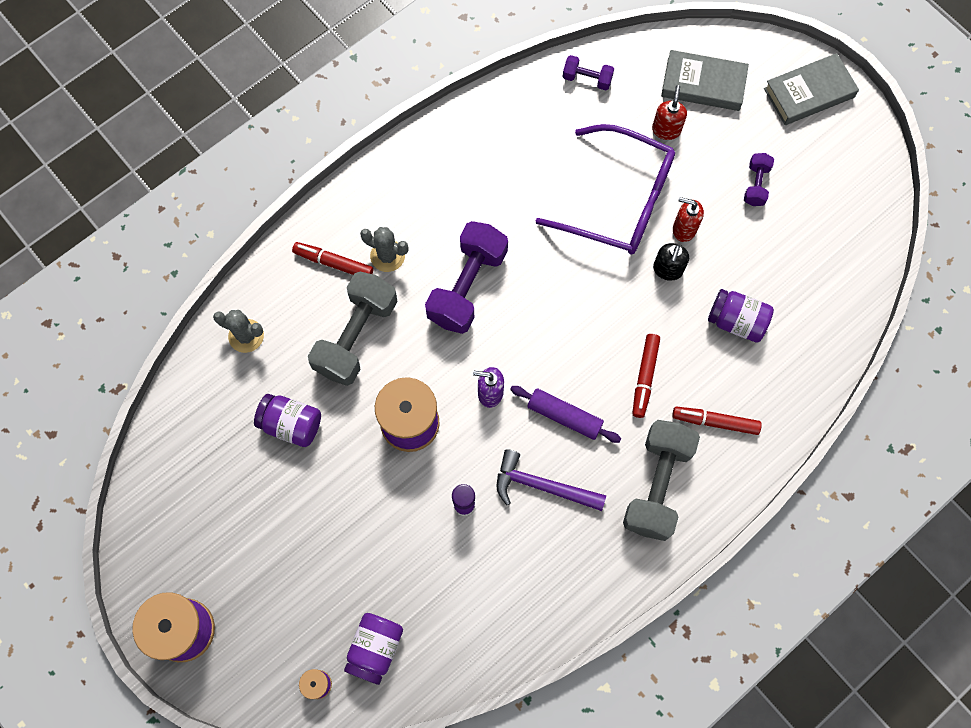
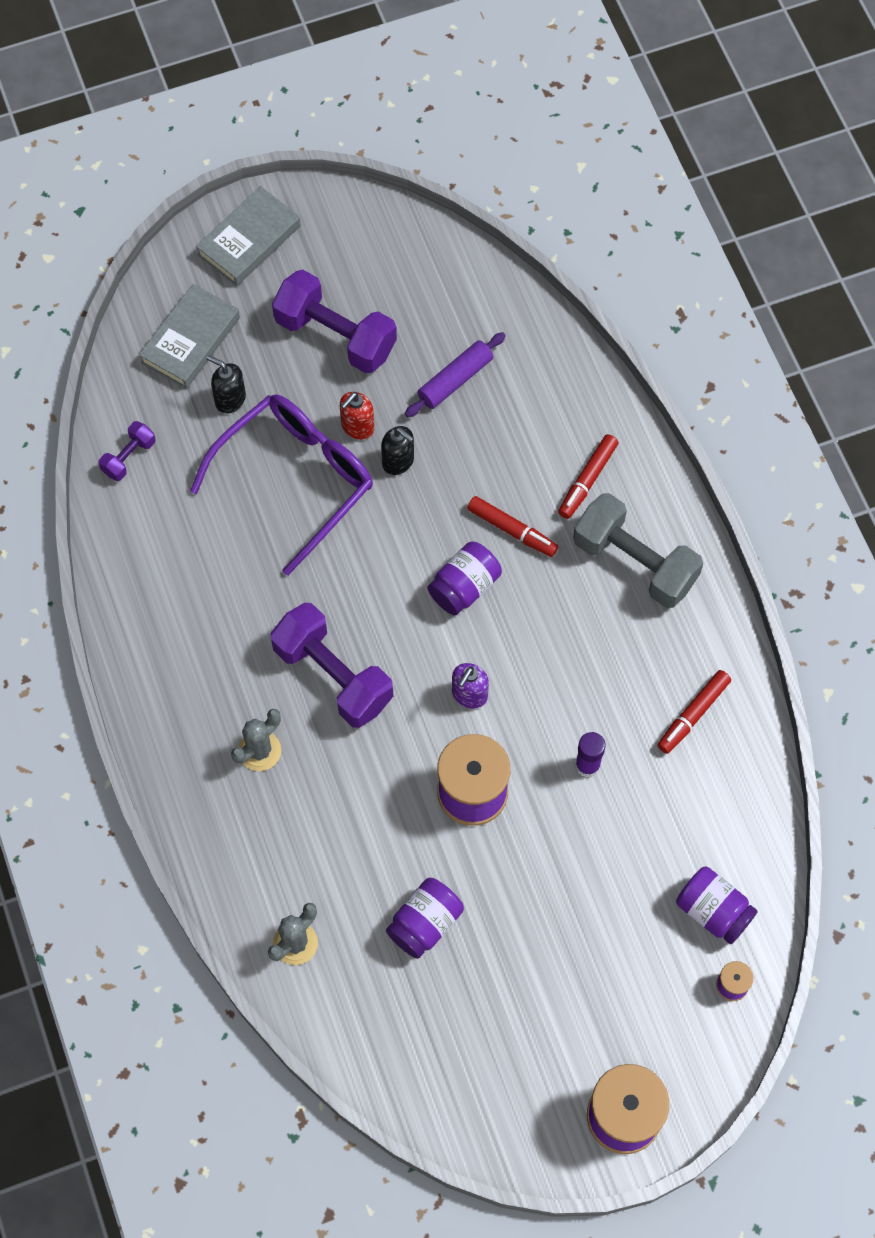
camera: 70 degrees left, 5 degrees down
(333, 263) = (243, 814): red marker -> red marker (693, 715)
(356, 336) = (346, 817): grey dumbbell -> none
(542, 486) = (595, 677): purple hammer -> none
(564, 416) = (525, 627): purple rolling pin -> purple rolling pin (455, 380)
(666, 130) = (230, 399): red soap dispenser -> black soap dispenser
(736, 321) = (484, 416): purple jar -> purple jar (464, 587)
(756, 185) = (335, 336): purple dumbbell -> purple dumbbell, size x2.04
(809, 93) = (249, 240): grey book -> grey book turned 45 degrees clockwise

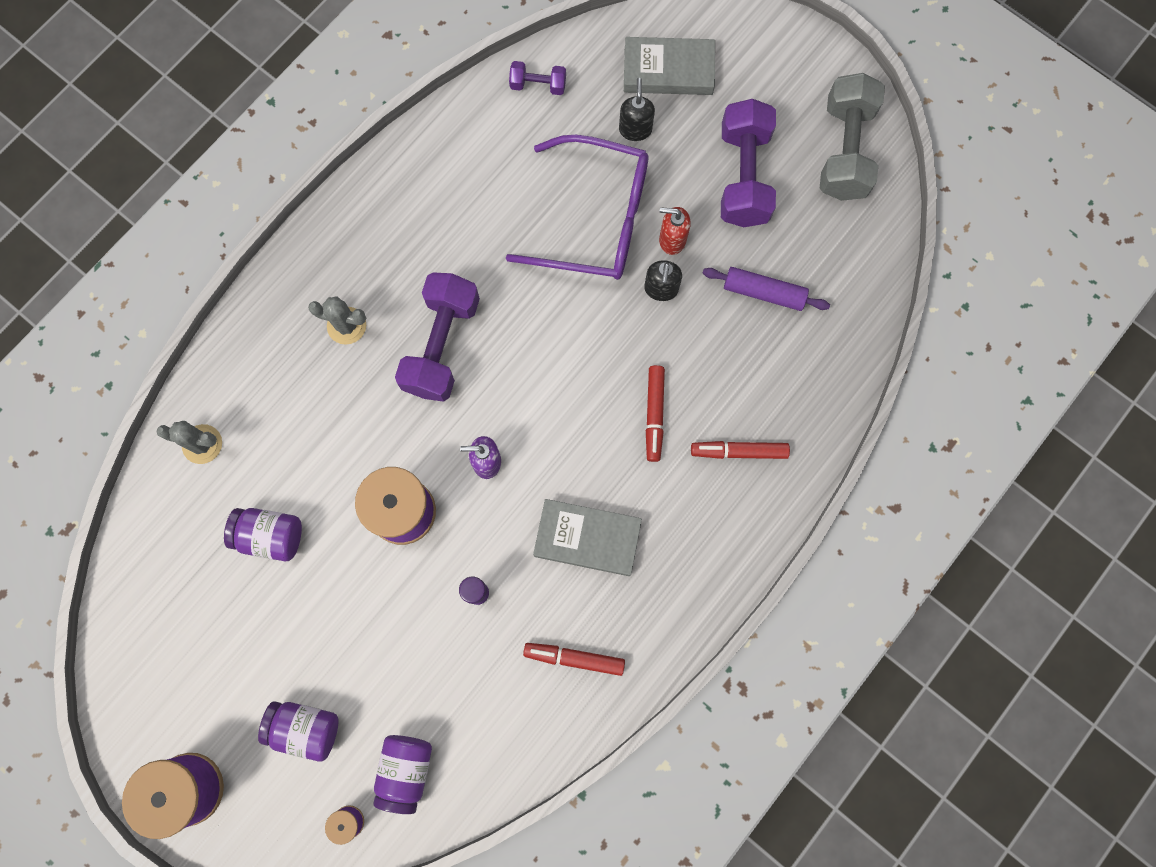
camera: 60 degrees right, 10 degrees up
(249, 240) = (786, 62): grey book -> grey book (587, 538)
(464, 587) = (580, 404): purple jar -> purple jar (305, 728)
(635, 562) = (686, 533): grey dumbbell -> grey dumbbell (845, 151)

